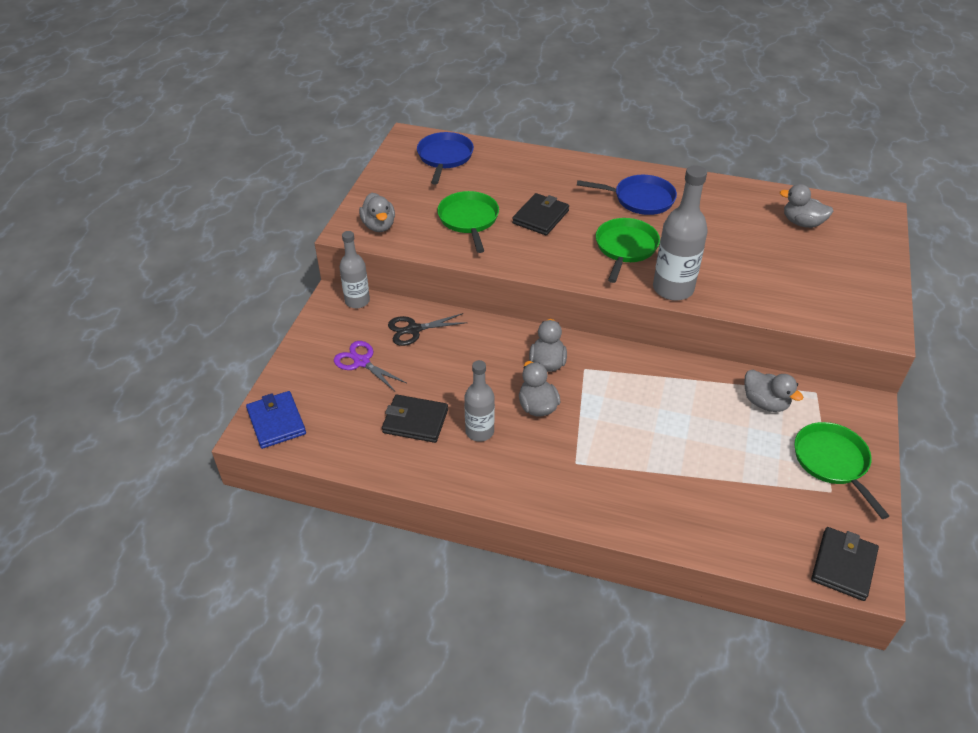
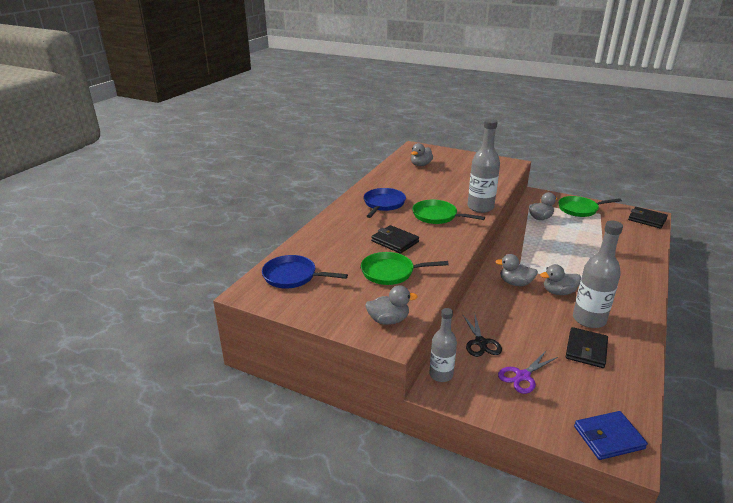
camera: 80 degrees left, 15 degrees down
(479, 431) = (589, 319): grey bottle -> grey bottle, size x1.54

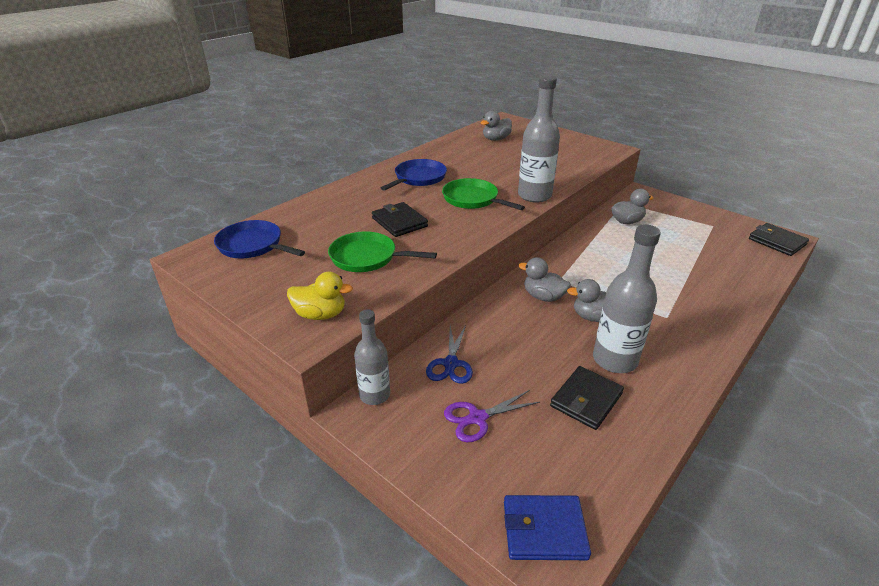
camera: 15 degrees right, 5 degrees up
(388, 320) = (320, 314): grey duck -> yellow duck
(480, 342) = (450, 364): black scissors -> blue scissors
(580, 209) = (687, 217): green pan -> none

